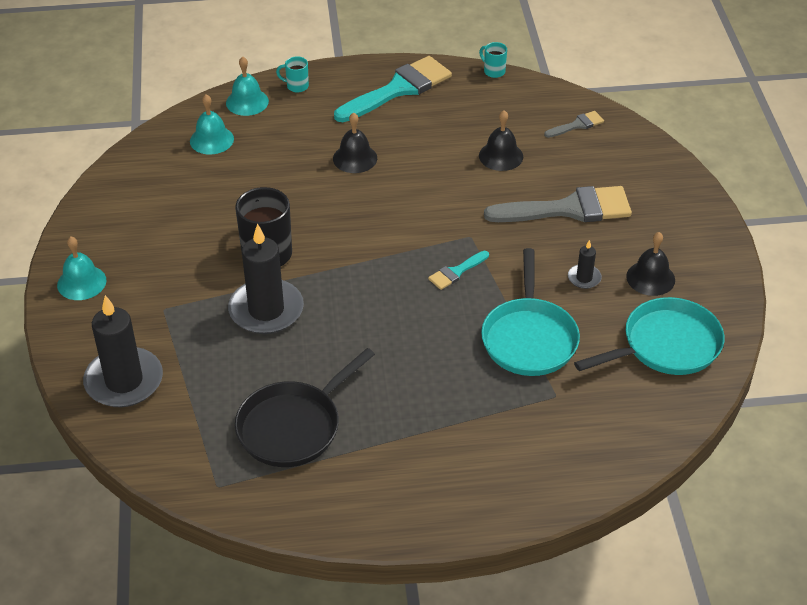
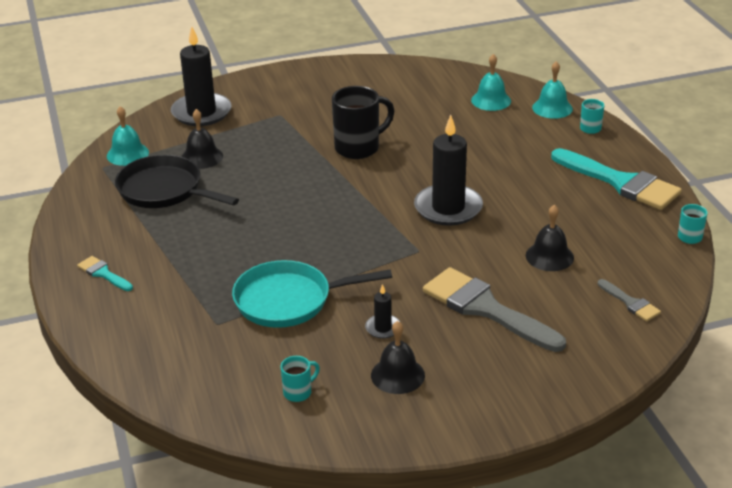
camera: 80 degrees right, 10 degrees down
(81, 282) = (299, 78): turquoise bell -> turquoise bell (127, 154)
(266, 310) = (290, 158): black candle -> black candle (448, 208)
(355, 158) = (502, 173): black bell -> black bell (201, 157)
(456, 272) = (366, 248): turquoise brush -> turquoise brush (103, 273)
(568, 209) = (485, 309): grey brush -> grey brush turned 150 degrees clockwise
(666, 345) = (298, 392): turquoise pan -> turquoise mug

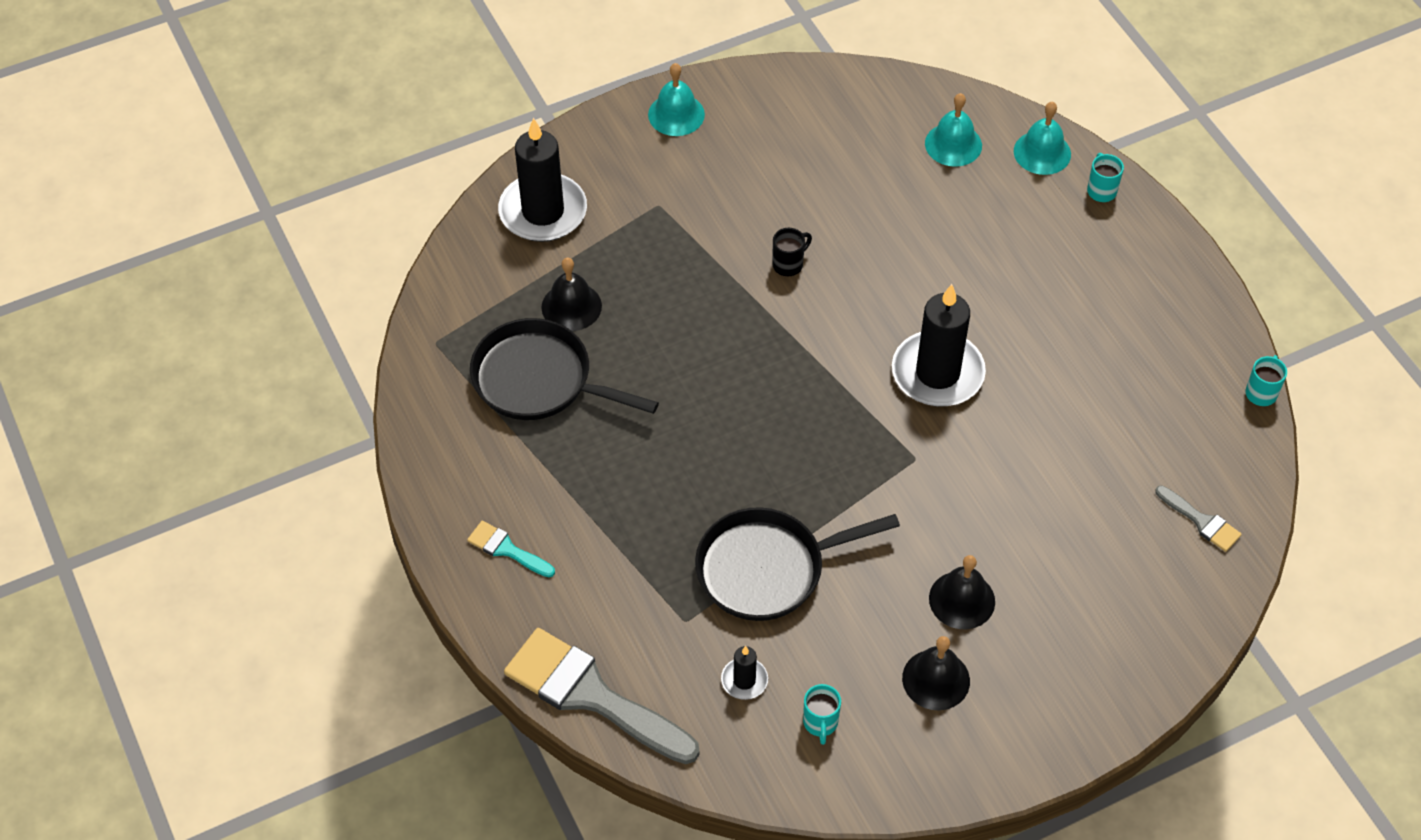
camera: 10 degrees left, 20 degrees up
(127, 154) = (463, 311): turquoise bell -> turquoise bell (676, 114)
(289, 300) = (767, 569): turquoise pan -> black pan
(298, 392) = (820, 723): turquoise mug -> turquoise mug turned 135 degrees clockwise
(359, 148) = (789, 264): black mug -> black mug, size x0.49
(383, 328) = (900, 603): black candle -> black candle (744, 680)
(485, 309) = (1022, 553): grey brush -> grey brush (591, 695)
(549, 256) = (1087, 449): black bell -> black bell (962, 600)
(621, 182) = (1159, 298): turquoise brush -> none

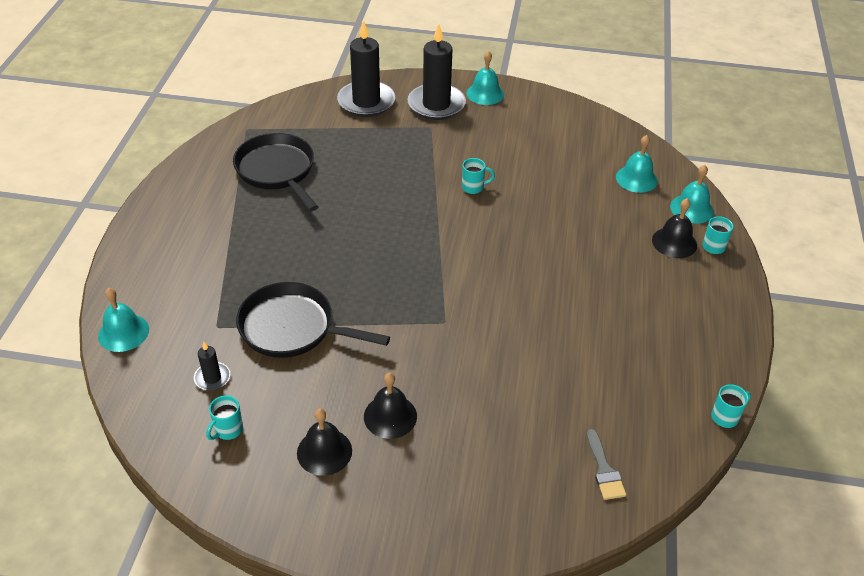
camera: 35 degrees right, 10 degrees down
(506, 549) = (168, 237): turquoise brush -> none
(571, 306) = (332, 148): black bell -> black bell (674, 242)
(591, 695) = (123, 332): grey brush -> turquoise bell
(789, 264) = (473, 187): black mug -> turquoise mug
(937, 373) = (506, 285): black candle -> black candle (436, 105)

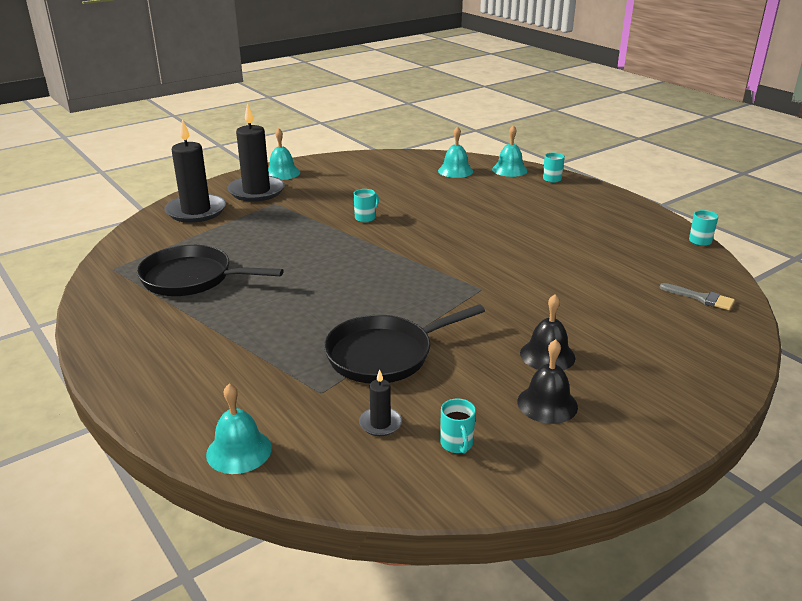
camera: 45 degrees left, 15 degrees down
(674, 242) = (530, 187): black bell -> none

